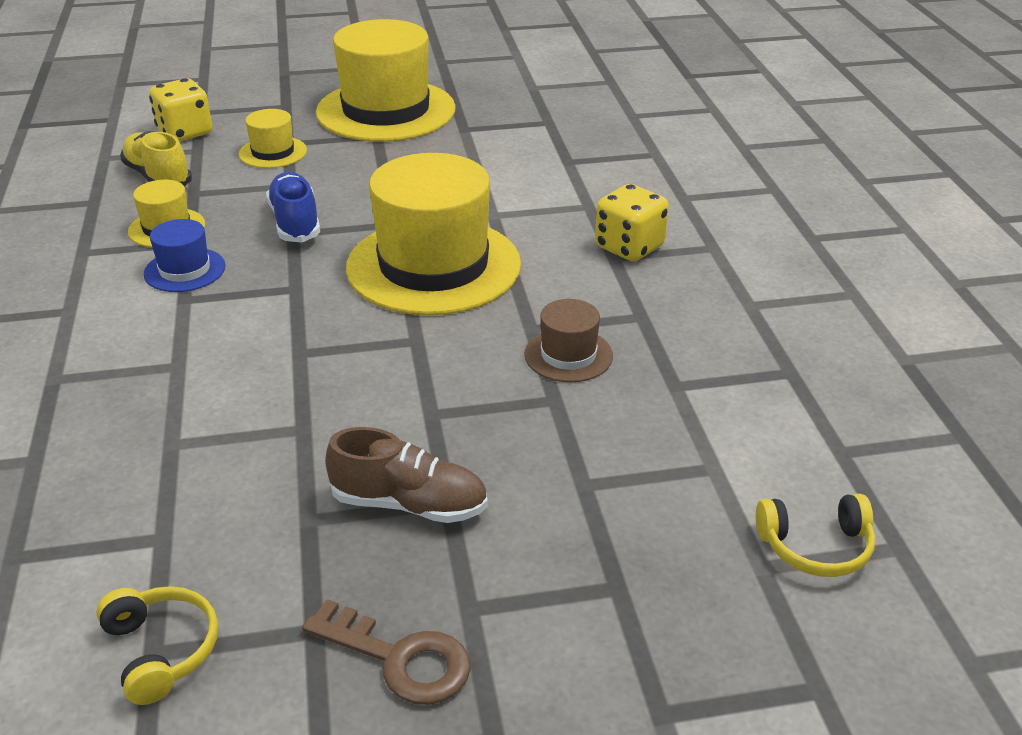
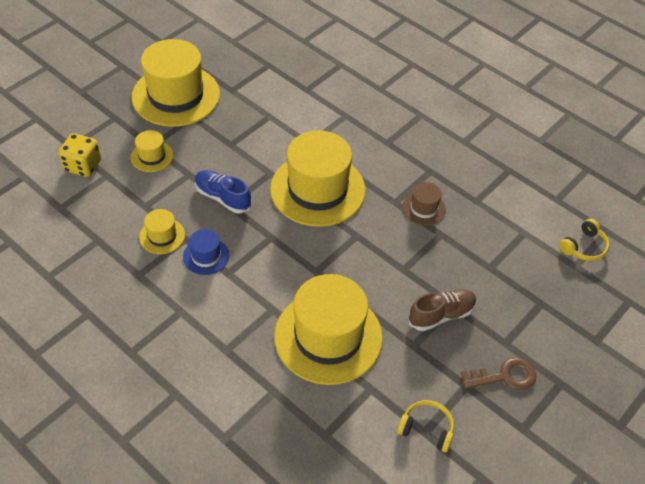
camera: 40 degrees left, 15 degrees up
(158, 177) = (111, 205): yellow shoe -> none
(201, 437) = (328, 337): none -> yellow hat
(629, 247) = (388, 133): yellow dice -> none

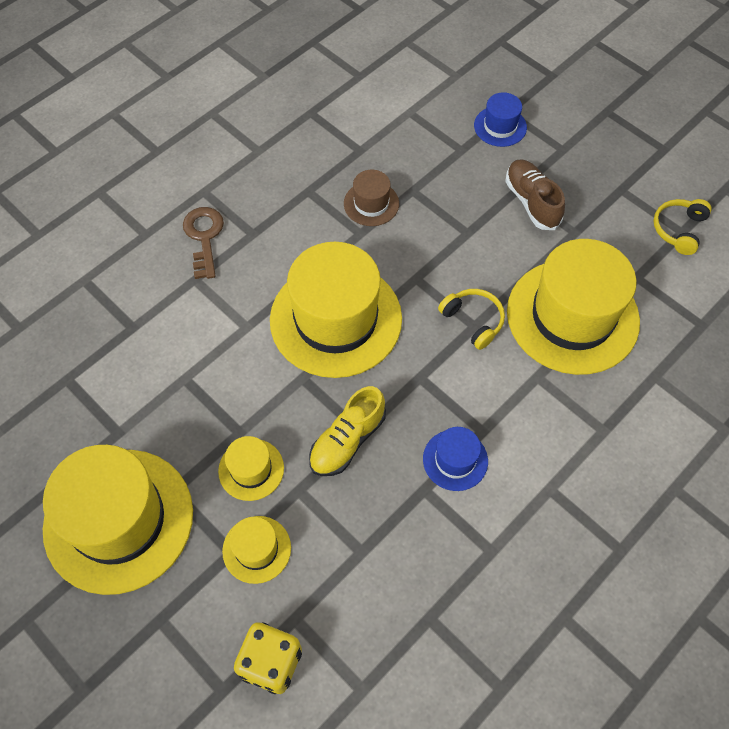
camera: 85 degrees left, 10 degrees up
(162, 236) = (420, 522): yellow hat -> yellow hat (251, 469)
(223, 198) = (347, 441): blue shoe -> yellow shoe
(505, 376) = (605, 155): brown key -> brown key (204, 237)
(522, 296) = (500, 126): none -> blue hat
(584, 247) = (429, 64): yellow headphones -> yellow headphones (473, 321)

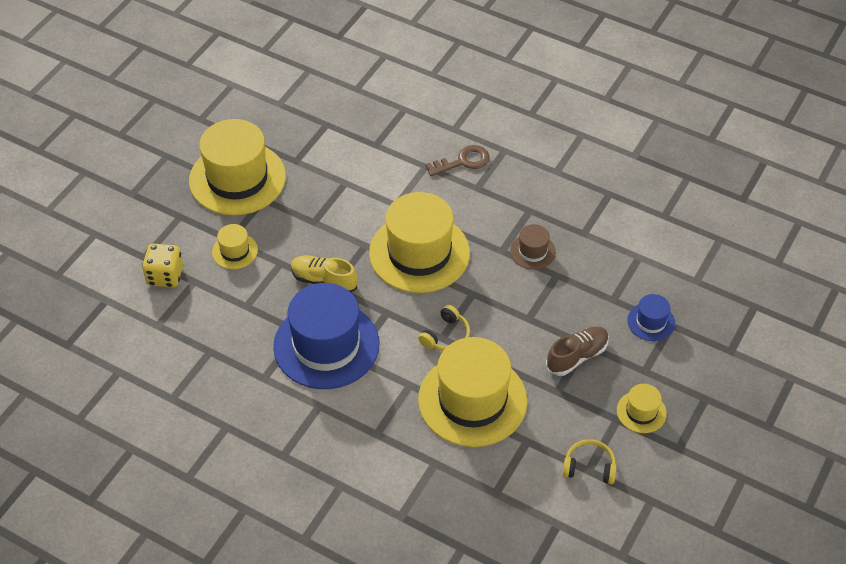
camera: 75 degrees right, 10 degrees down
(251, 469) = (288, 234): yellow hat -> yellow hat (641, 412)
(455, 460) = (326, 345): blue hat -> blue hat, size x2.20

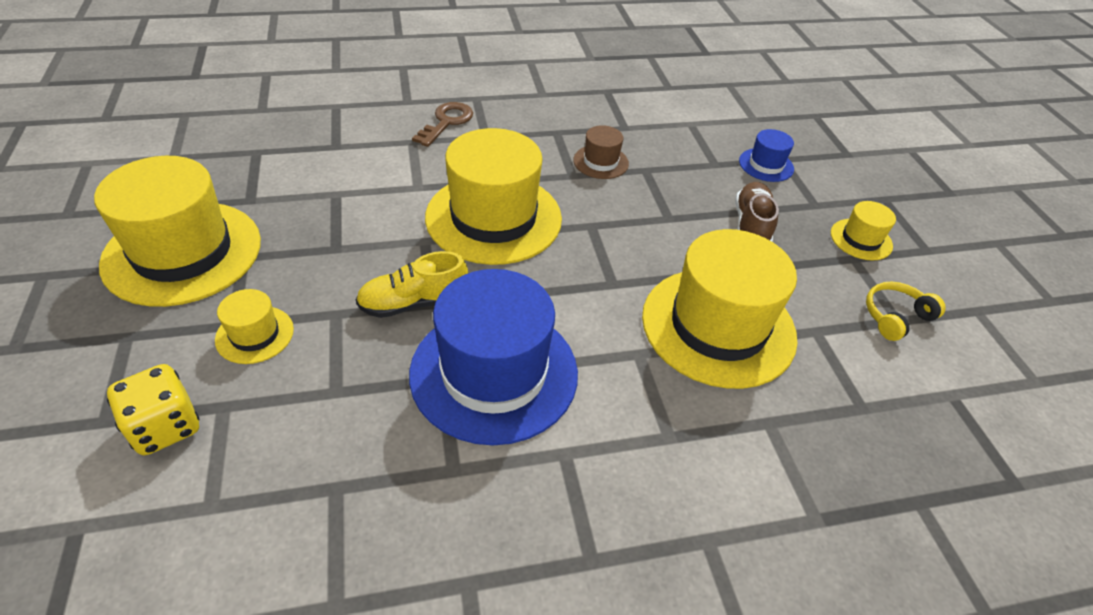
camera: 45 degrees left, 5 degrees down
(446, 336) = (614, 279): yellow headphones -> none

